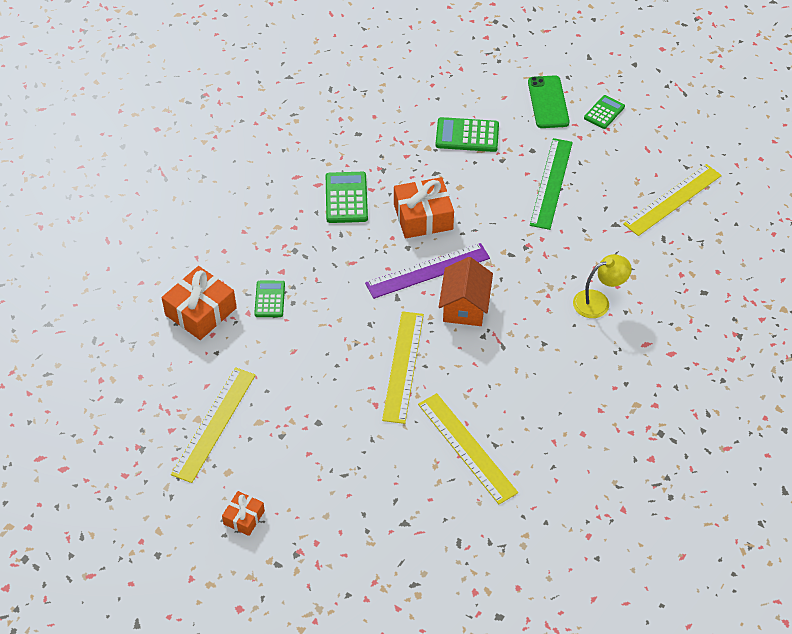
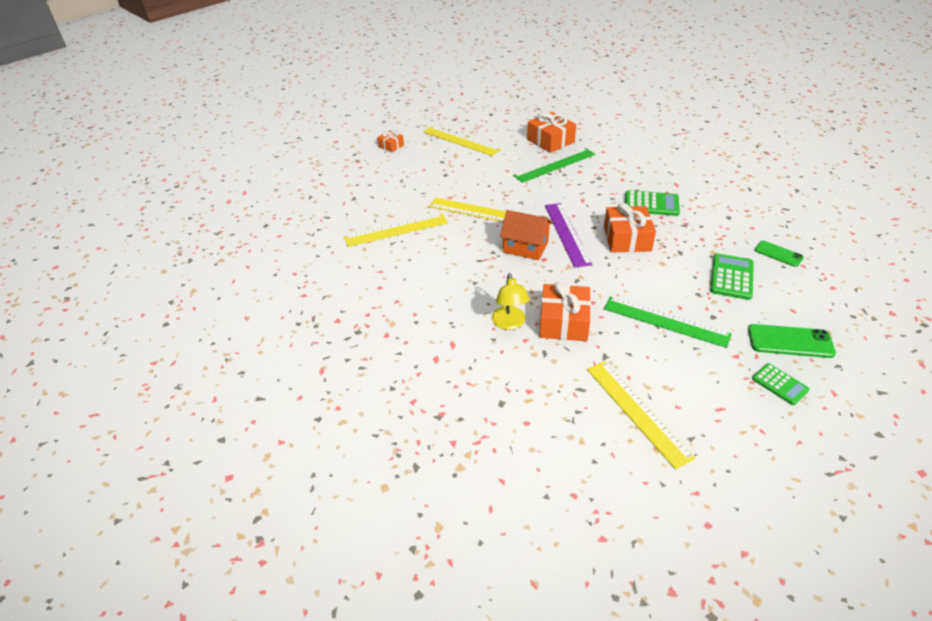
camera: 105 degrees right, 10 degrees down
(269, 299) = (554, 165): green calculator -> green ruler
(417, 100) = (778, 254): none -> green phone
(580, 258) = (564, 322): none -> orange gift

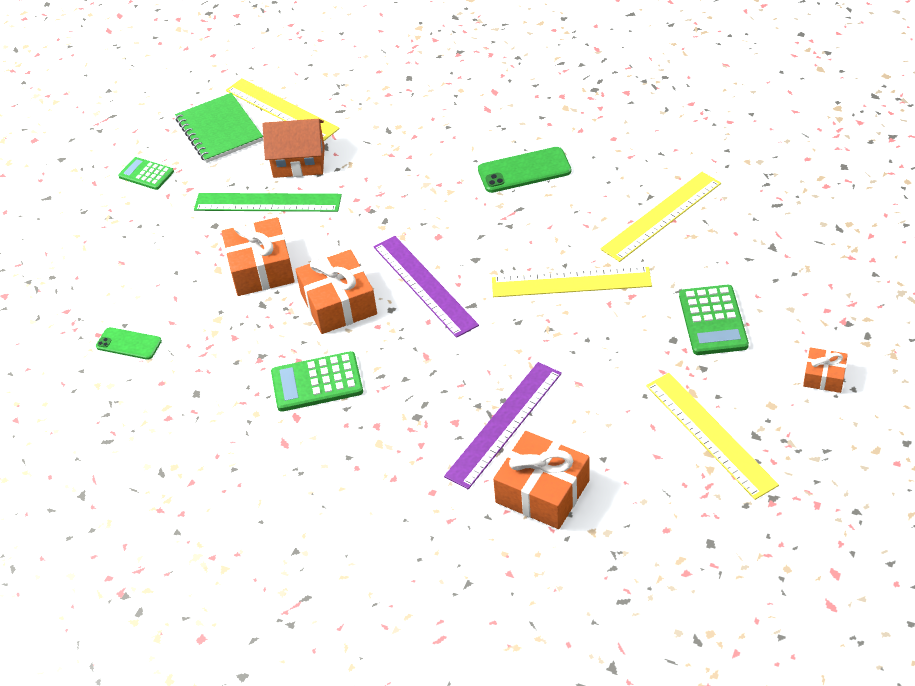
camera: 160 degrees right, 5 degrees up
(461, 141) = (710, 434): yellow ruler -> yellow ruler turned 45 degrees clockwise
(509, 323) = (439, 147): yellow lamp -> none
(525, 247) = (470, 246): orange house -> orange house (299, 162)
(554, 165) = (504, 424): green ruler -> purple ruler
(564, 322) = (380, 166): orange gift -> orange gift (260, 268)
(704, 409) = (219, 130): none -> green notebook
(731, 277) = (193, 286): green calculator -> green calculator (713, 321)
(790, 341) = (130, 222): green phone -> green phone (524, 171)

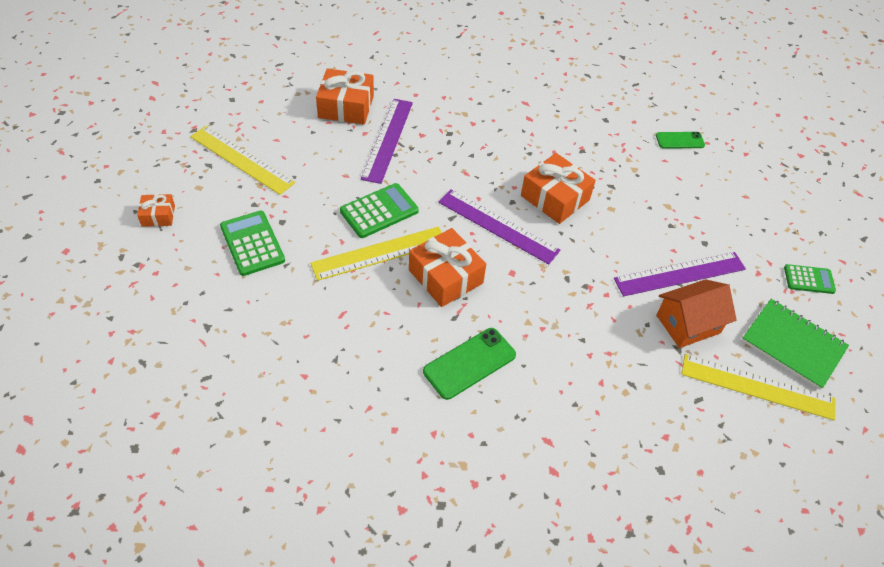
camera: 150 degrees right, 5 degrees up
(260, 268) = (635, 213): orange gift -> orange gift (446, 276)
(267, 202) = (680, 274): green ruler -> purple ruler
(317, 382) = (530, 141): green calculator -> green calculator (379, 211)
(661, 216) = (318, 338): yellow ruler -> none

